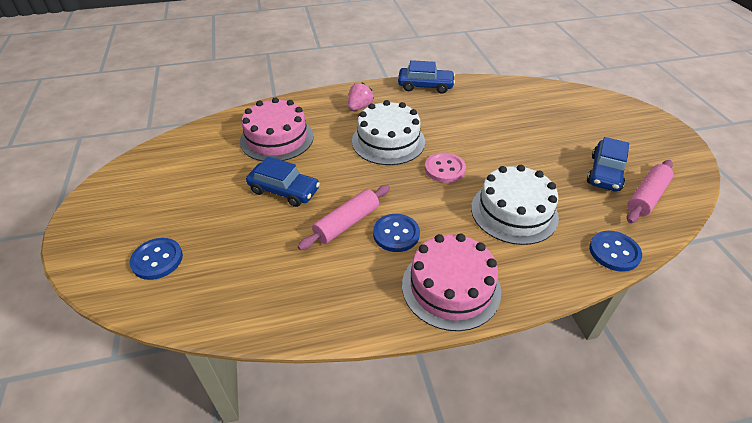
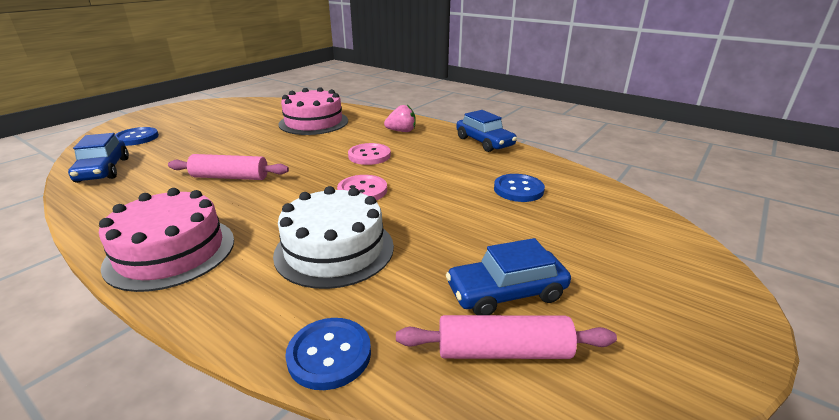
camera: 50 degrees right, 15 degrees down
(284, 190) = (250, 144): blue car -> blue car (103, 170)
(388, 141) = (369, 155): white cake -> pink button
(396, 234) = (234, 201): blue button -> blue button (518, 189)

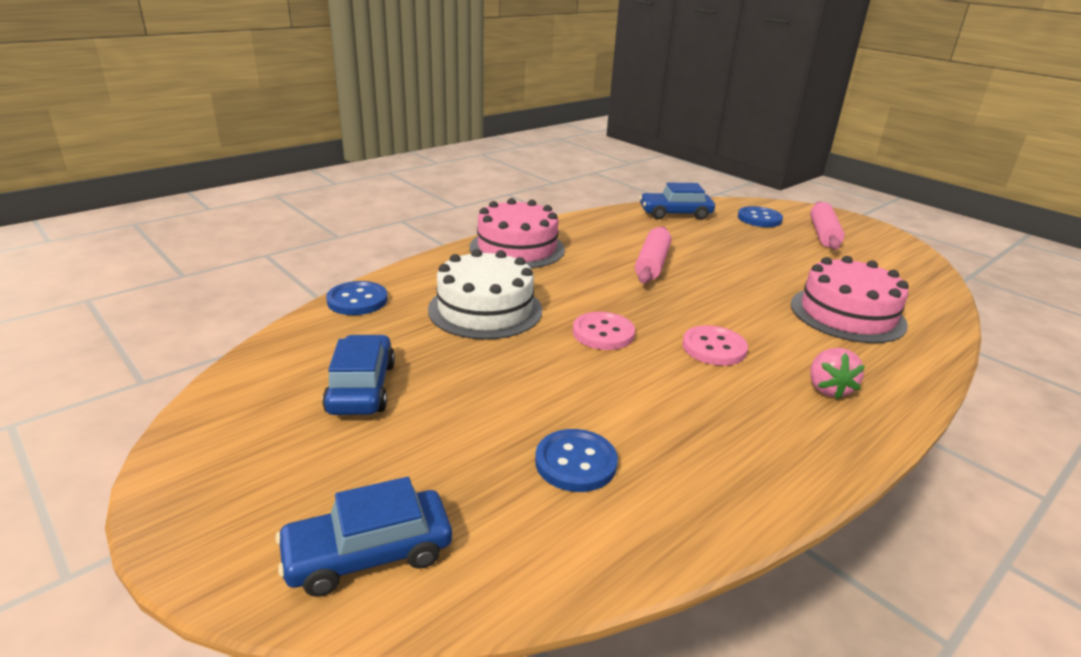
camera: 100 degrees right, 0 degrees up
(484, 142) = (789, 478): blue car -> blue car (368, 554)
(503, 351) = (298, 368): pink rolling pin -> pink rolling pin (823, 234)

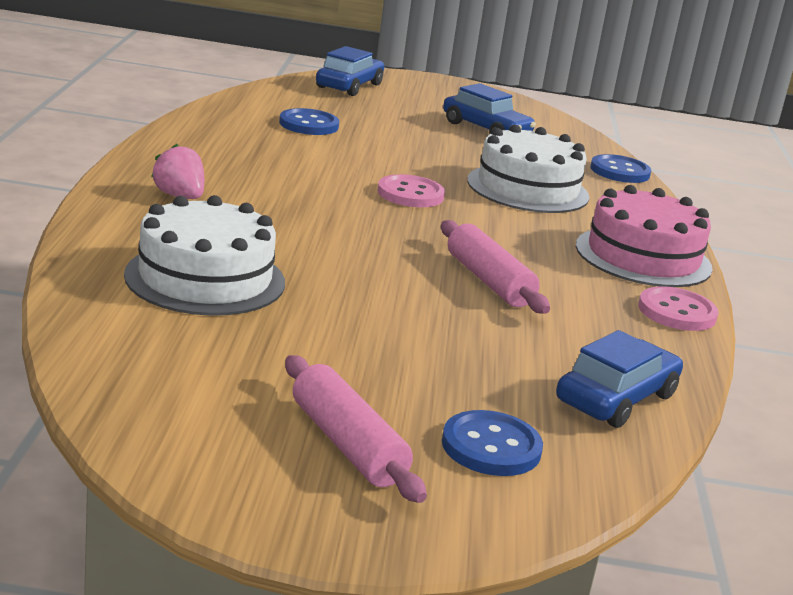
camera: 135 degrees right, 5 degrees down
(714, 348) = (307, 205): pink button -> pink button (677, 312)
(847, 314) = (205, 278): pink cake -> white cake

